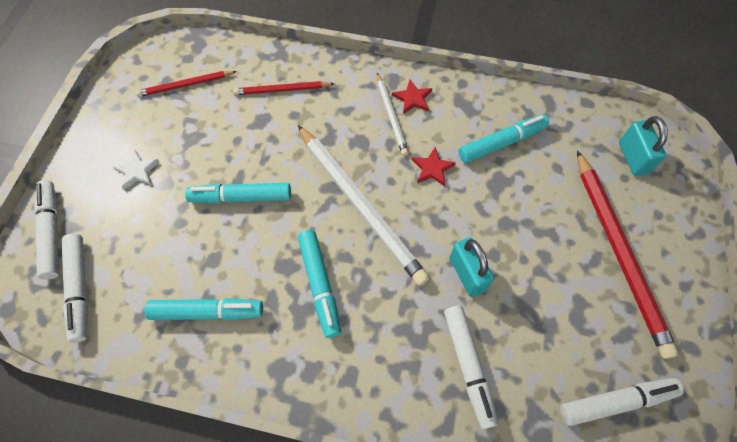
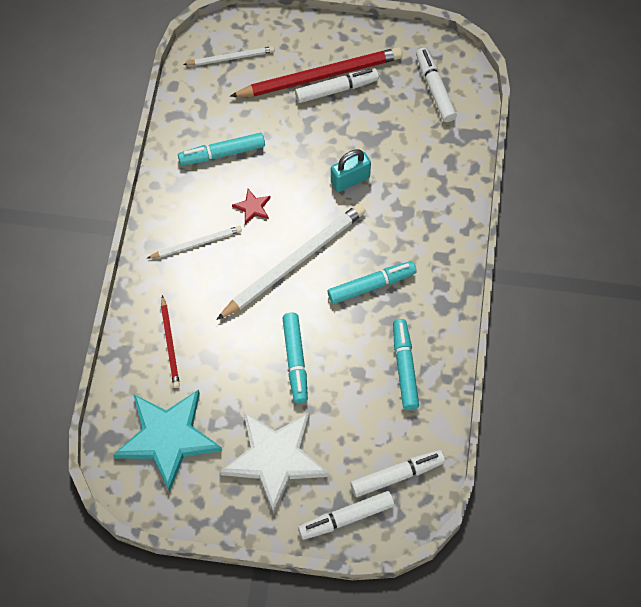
camera: 95 degrees left, 0 degrees up
(137, 171) = (275, 459): white star -> white star, size x2.49
(185, 85) = (168, 438): red pencil -> turquoise star
(412, 98) = (175, 226): red star -> none
(468, 366) = (423, 179): white marker -> white marker (336, 89)
(502, 143) = (222, 153): turquoise marker -> turquoise marker turned 75 degrees counterclockwise
(632, 158) = (231, 58): turquoise padlock -> white pencil

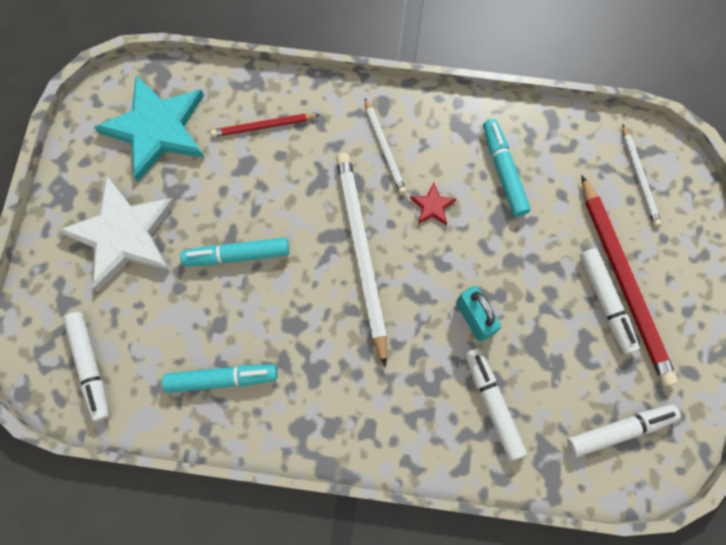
camera: 90 degrees right, 10 degrees up
(294, 262) = (361, 253): white pencil -> white pencil turned 150 degrees counterclockwise
(346, 518) = (48, 309): white marker -> white marker (492, 403)
(371, 285) = (329, 342): turquoise marker -> none

